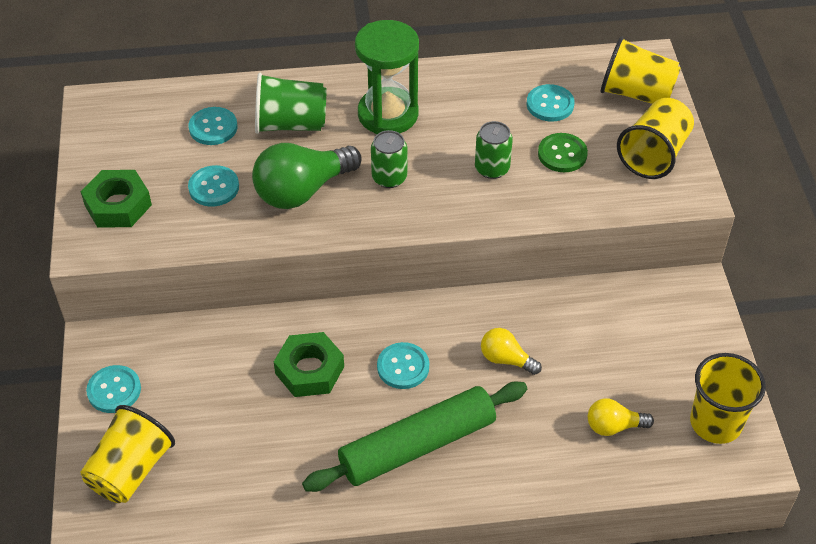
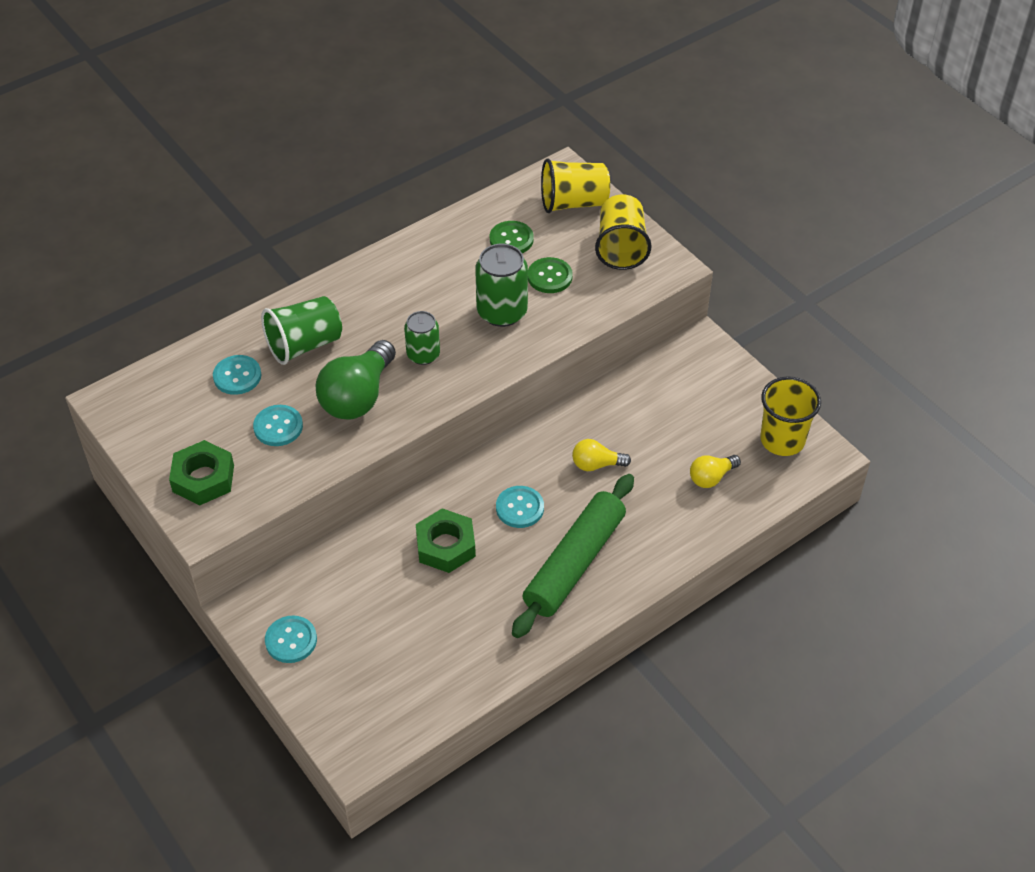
camera: 30 degrees left, 0 degrees up
(130, 470) = (355, 696): yellow cup -> none
(388, 114) = (383, 302): green hourglass -> none
(492, 168) = (502, 312): green can -> green can, size x1.55
(550, 104) = (511, 239): turquoise button -> green button

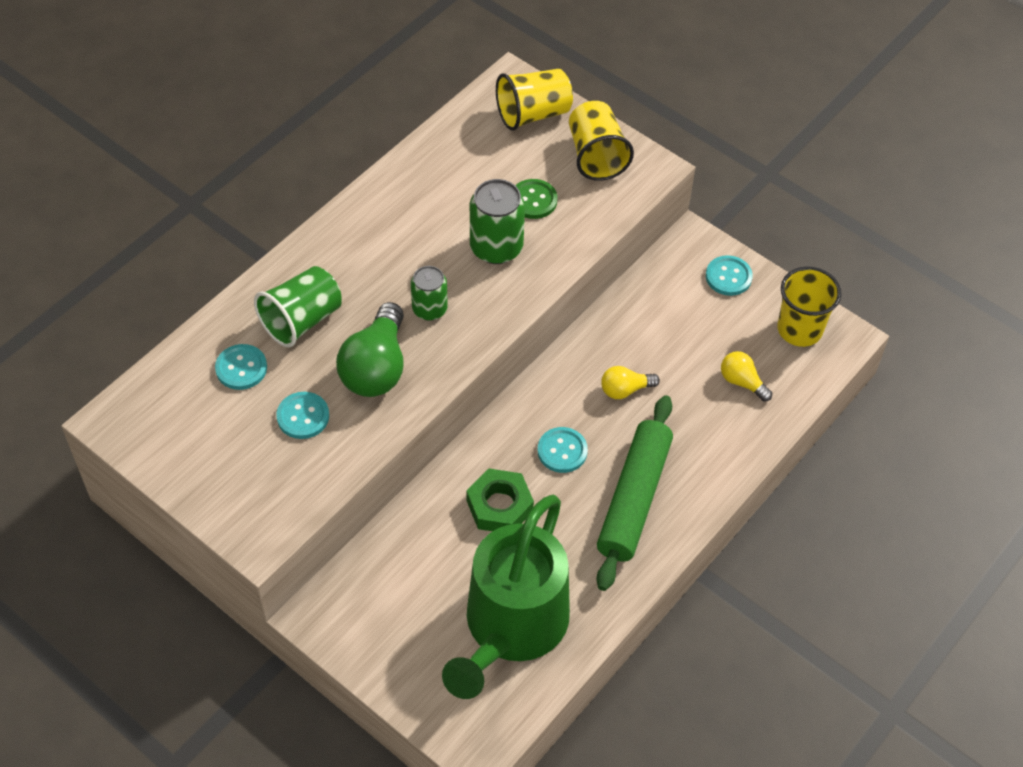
camera: 15 degrees left, 5 degrees up
(203, 478) = (242, 488): green nut -> none
(291, 640) = (372, 639): turquoise button -> turquoise button (728, 277)
(421, 656) = (510, 629): none -> green watering can
(511, 239) = (481, 165): green button -> none
(711, 477) = (742, 382): yellow light bulb -> yellow light bulb turned 90 degrees clockwise

